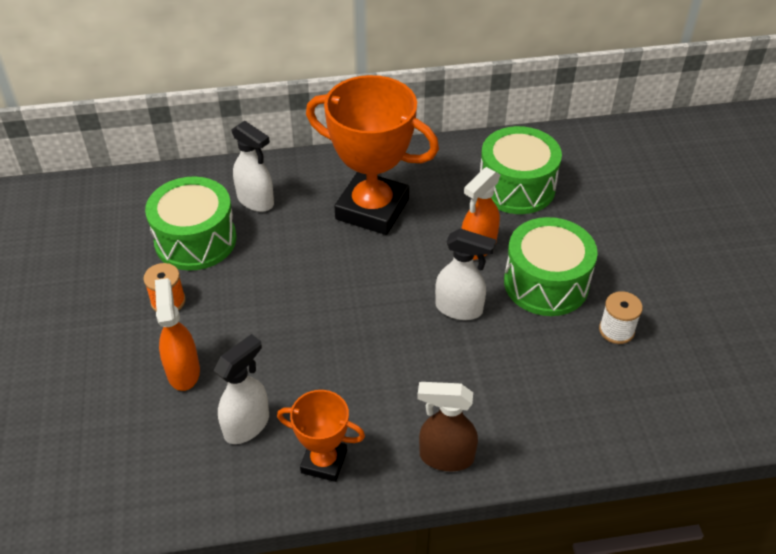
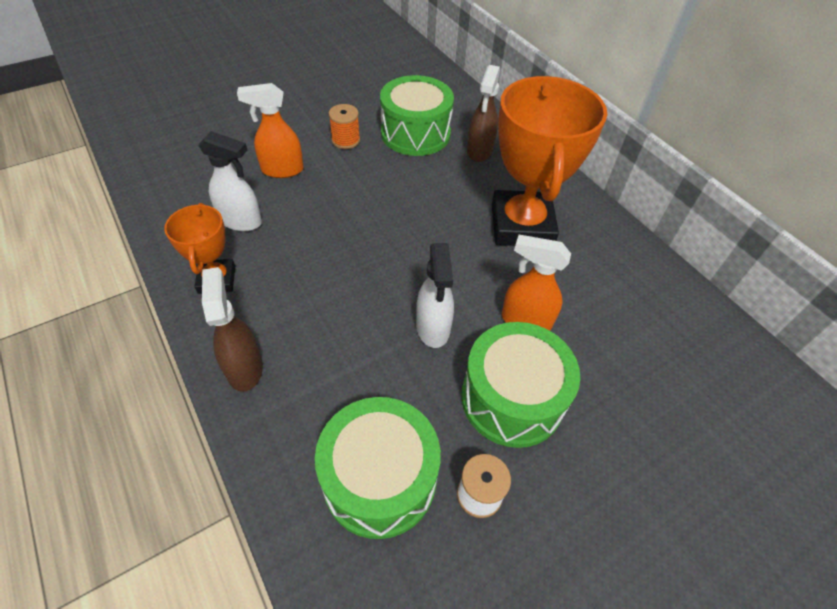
camera: 65 degrees right, 5 degrees up
(183, 371) = (282, 170): orange spray bottle -> orange spray bottle turned 150 degrees counterclockwise
(256, 201) = (479, 151): white spray bottle -> brown spray bottle
(516, 187) = (639, 332): green drum -> green drum (379, 479)

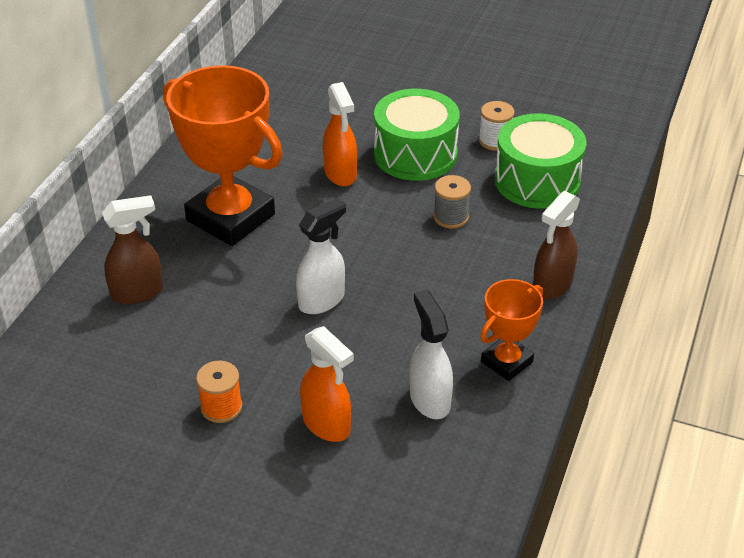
camera: 125 degrees left, 10 degrees down
(396, 360) = (451, 217): none -> grey spool
(415, 133) = (151, 357): green drum -> none
(433, 328) = (402, 214): white spray bottle -> white spray bottle (322, 300)
(521, 225) = (230, 217): orange trophy -> orange trophy turned 75 degrees clockwise

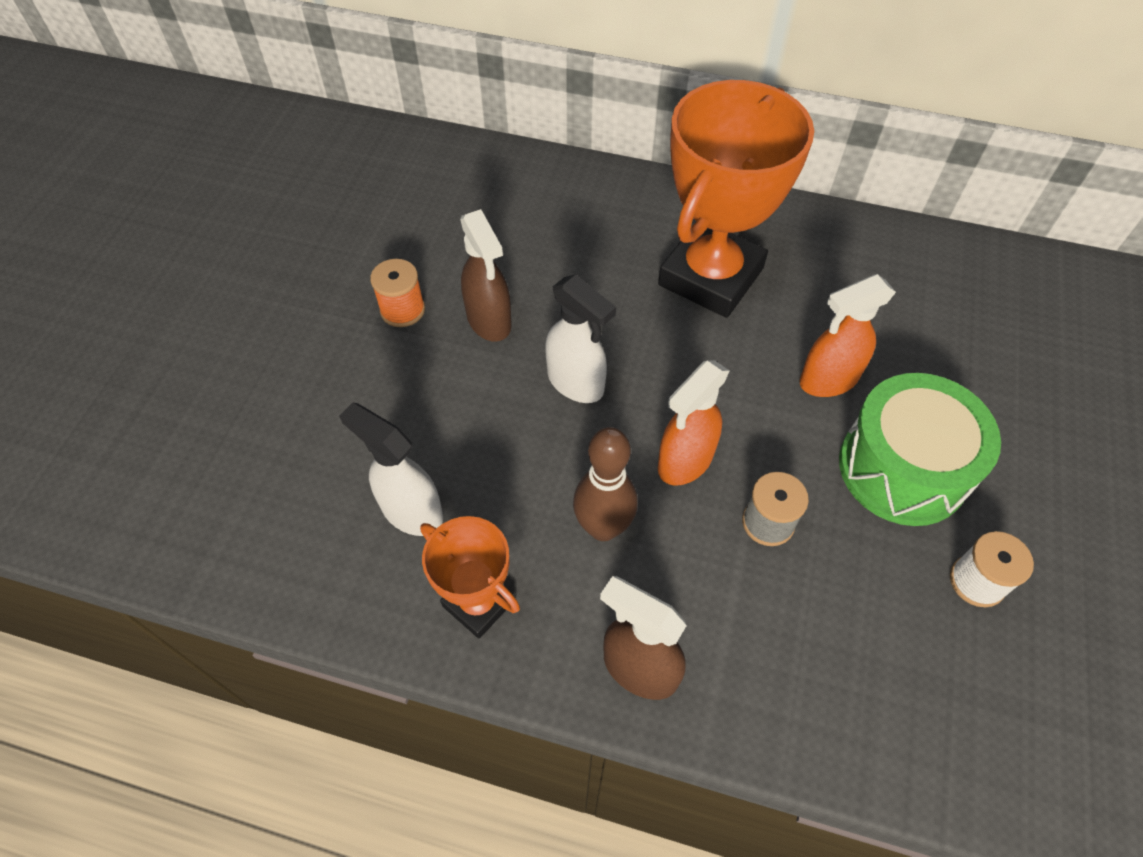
camera: 85 degrees right, 15 degrees up
(138, 292) = (570, 216): brown spray bottle -> brown spray bottle (489, 321)
(327, 425) = (374, 407): orange spray bottle -> orange spray bottle (684, 461)
(429, 399) = (411, 511): white spray bottle -> white spray bottle turned 120 degrees counterclockwise
(450, 294) = (603, 527): none -> brown bowling pin
(537, 181) = (891, 649): green drum -> none

